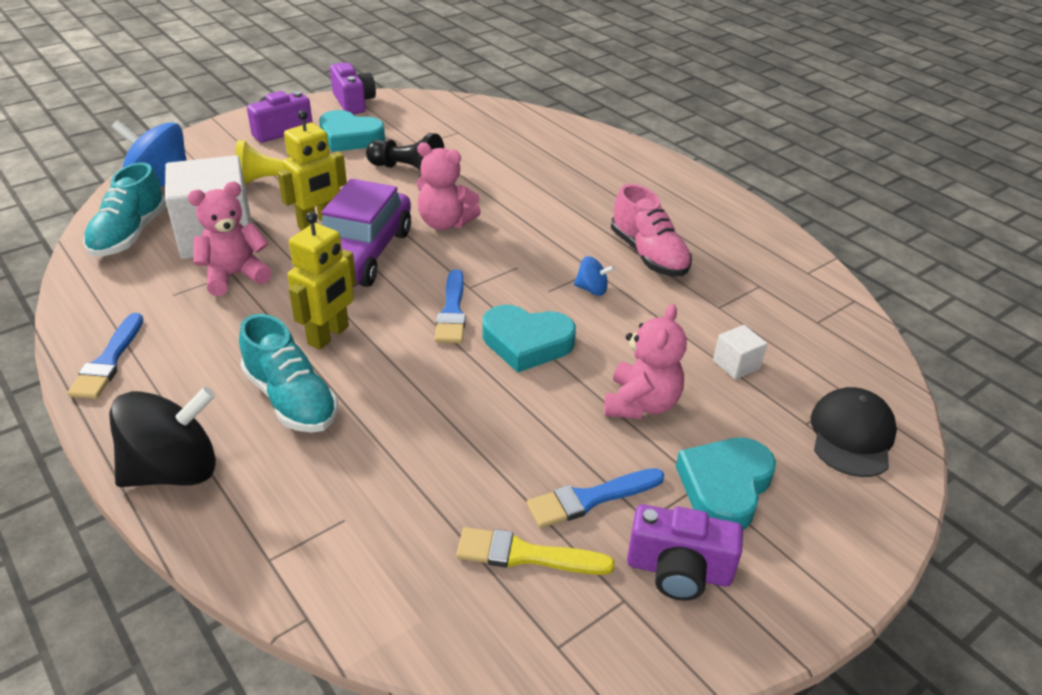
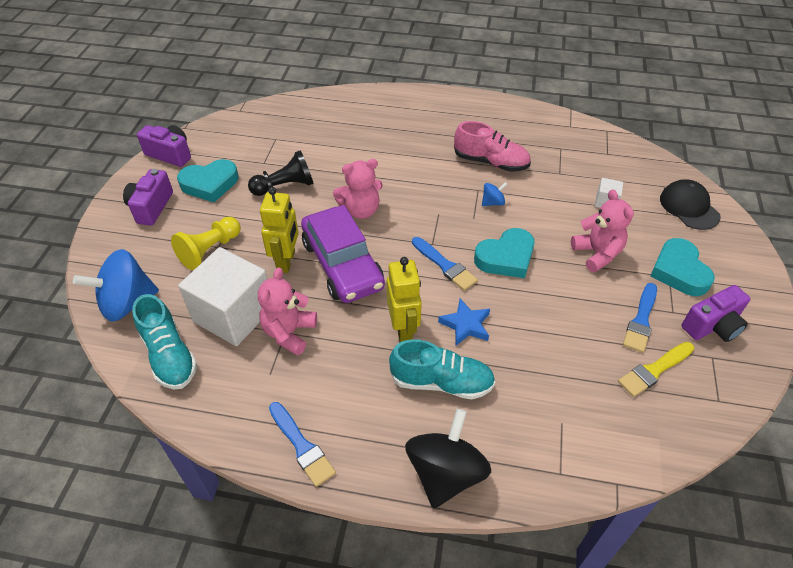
camera: 40 degrees left, 10 degrees up
(390, 371) = (465, 325): none -> blue star

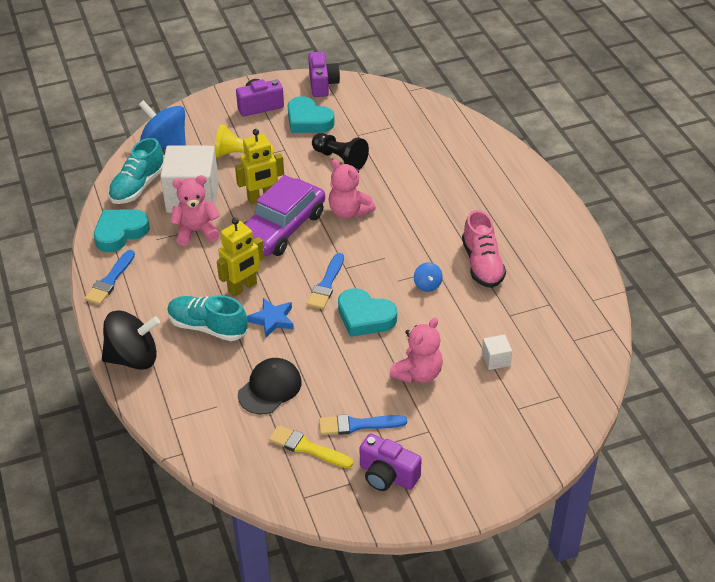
camera: 60 degrees right, 5 degrees down
(441, 382) = (208, 327): turquoise shoe -> turquoise shoe turned 135 degrees clockwise
(492, 202) = (427, 285): blue spinning top -> blue spinning top turned 45 degrees clockwise
(679, 271) = (441, 436): turquoise heart -> turquoise heart (120, 233)
(689, 207) = (542, 422): black cap -> black cap (270, 388)

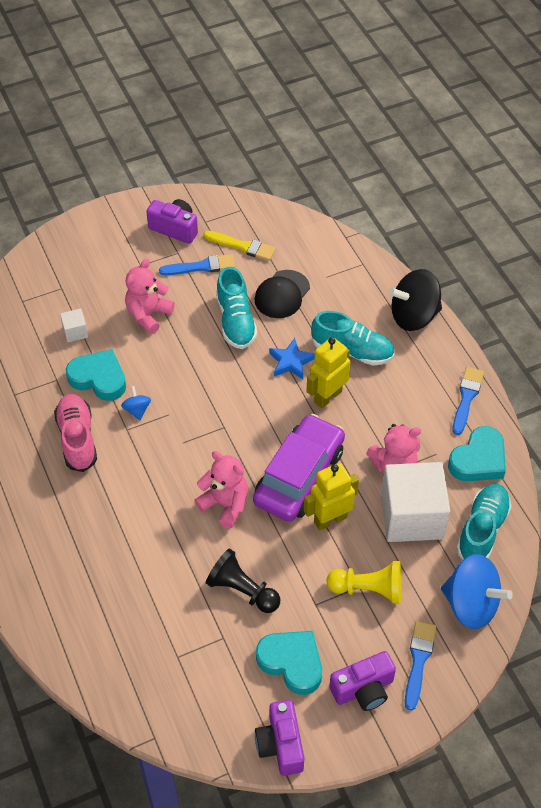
camera: 175 degrees right, 10 degrees up
(324, 362) = (236, 321): none -> turquoise shoe
(326, 284) = (242, 405): blue brush -> blue brush (418, 661)
(365, 317) = (200, 369): turquoise heart -> turquoise heart (99, 378)

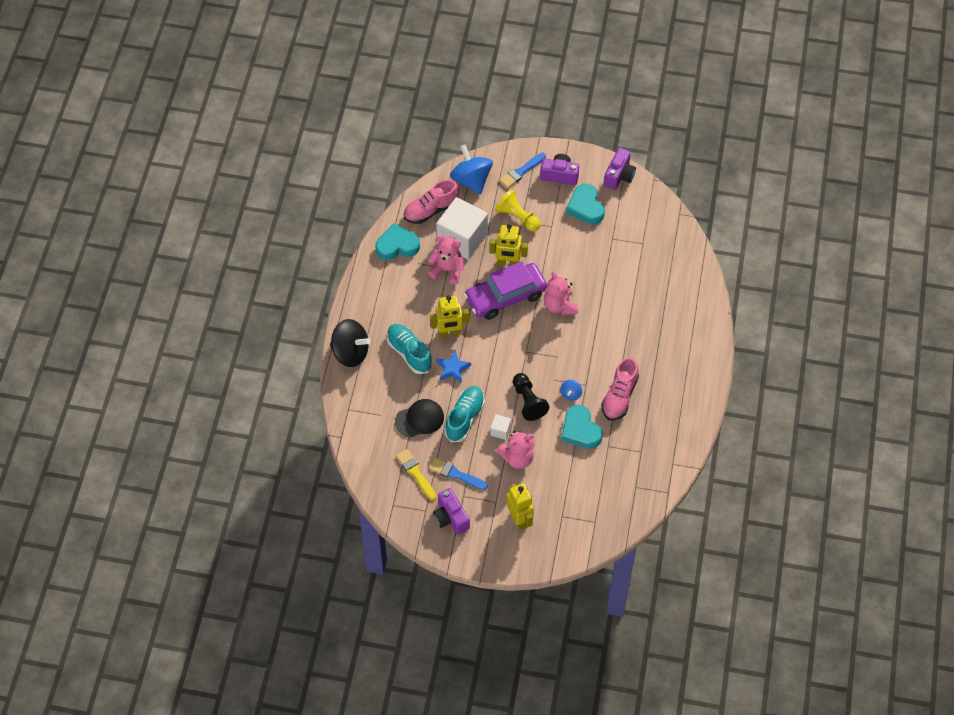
camera: 145 degrees left, 5 degrees up
(75, 332) = (574, 474): white cube -> white cube (500, 430)
(104, 263) = (519, 519): none -> yellow robot
(242, 590) = (584, 255): black pawn -> black pawn (528, 401)
(466, 398) = (369, 283): blue brush -> none
(482, 530) = (431, 210): turquoise shoe -> pink shoe

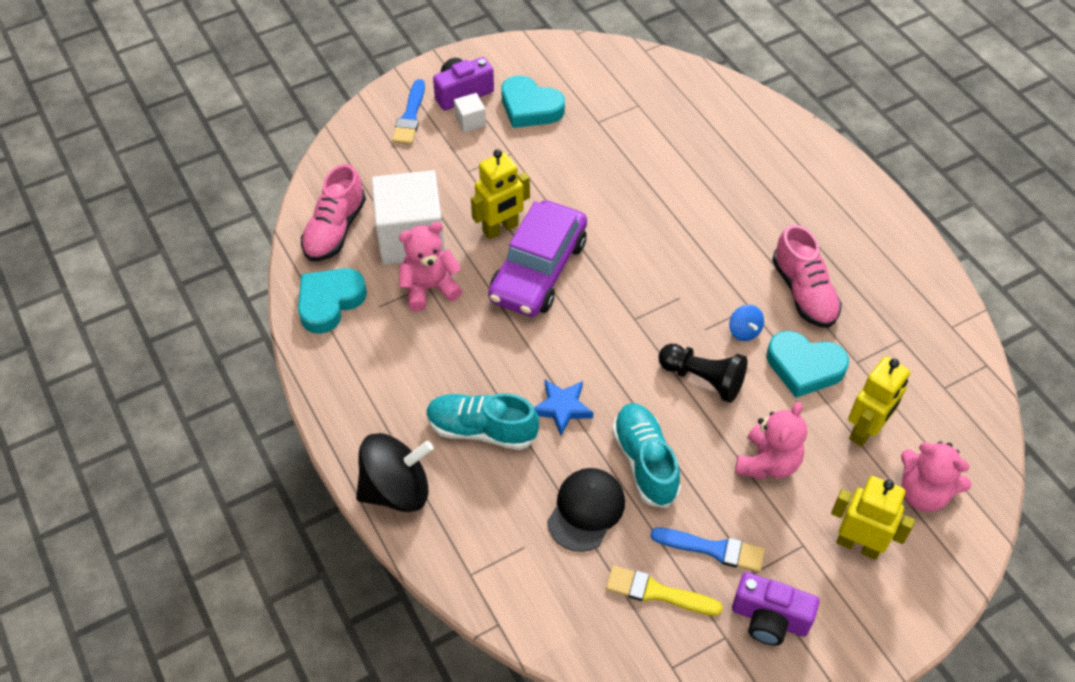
camera: 40 degrees left, 5 degrees down
(449, 333) = (511, 365): yellow robot -> yellow robot (865, 430)
(456, 474) = (712, 549): blue brush -> blue brush turned 150 degrees counterclockwise
(471, 180) = (355, 163): blue spinning top -> none
(500, 430) = (708, 443): white cube -> white cube (470, 121)
(517, 217) = (458, 169): yellow pawn -> none
(560, 305) = (617, 236): pink teddy bear -> pink teddy bear (923, 493)
(619, 176) = (534, 52): purple camera -> none

